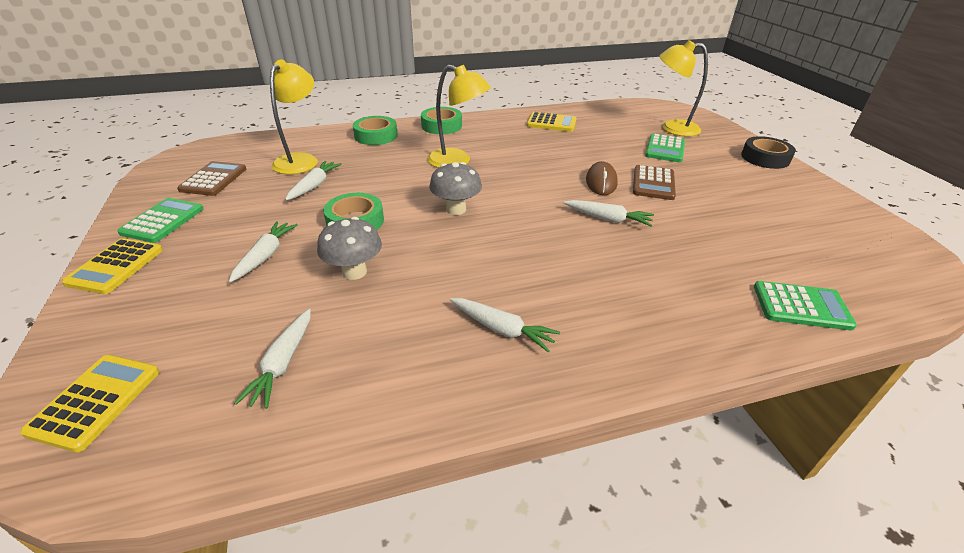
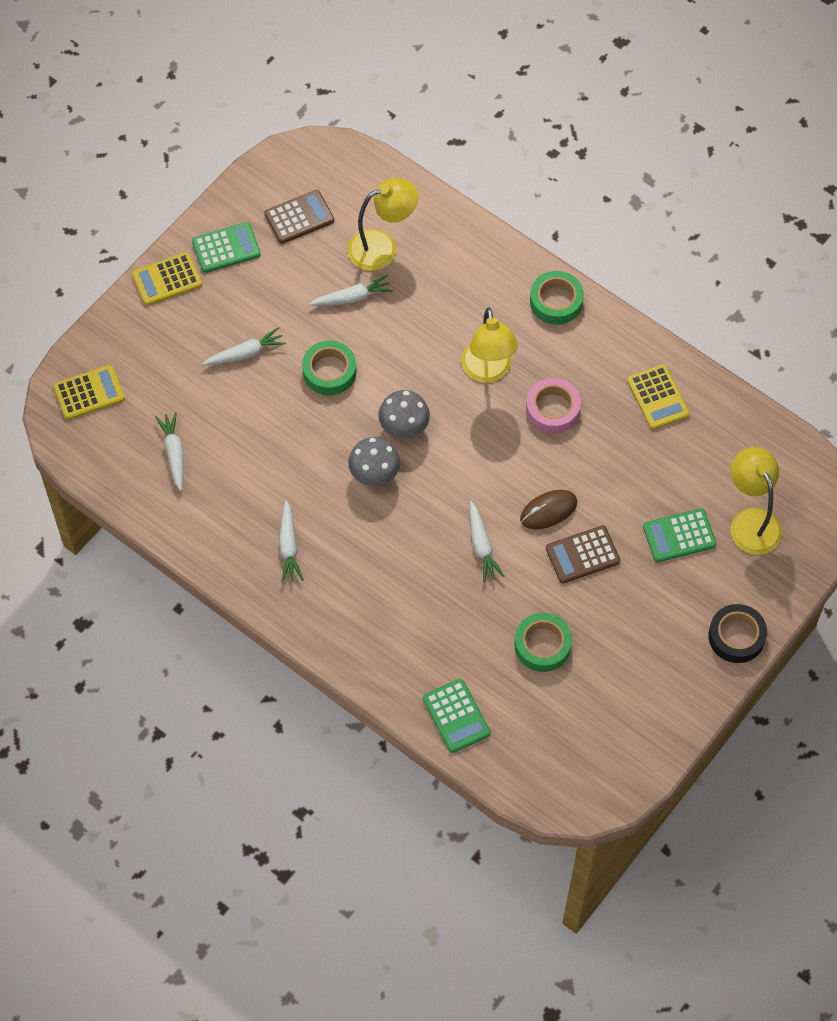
camera: 55 degrees right, 25 degrees up
(283, 363) = (174, 453): white carrot -> white carrot turned 105 degrees clockwise
(354, 272) = (274, 422): grey mushroom -> grey mushroom (374, 474)
(376, 136) = (481, 263): green tape -> green tape (542, 645)
(518, 152) = (552, 409): none -> pink tape

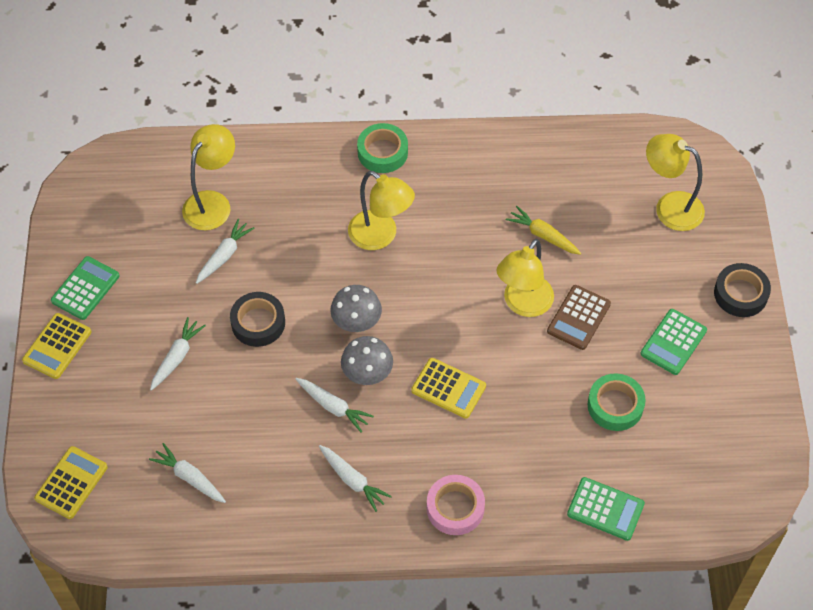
camera: 40 degrees left, 5 degrees down
(299, 217) = (125, 225): brown calculator -> none
(329, 371) = (258, 323): green tape -> black tape
(482, 546) = (500, 367): white carrot -> white carrot (333, 407)
(548, 511) = (523, 304): brown mouse -> yellow lamp
(552, 409) = (454, 230): pink tape -> pink tape (455, 508)
(620, 467) = (543, 235): none -> yellow carrot
(658, 397) = (521, 168): yellow calculator -> yellow calculator (448, 388)
(679, 536) = (632, 253): green calculator -> green calculator (673, 342)

